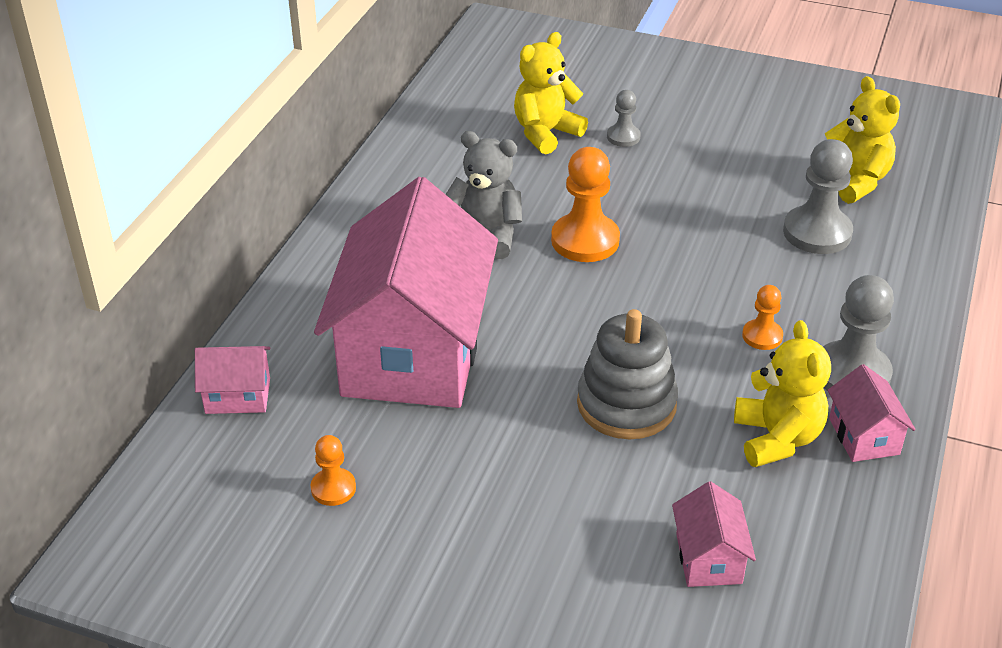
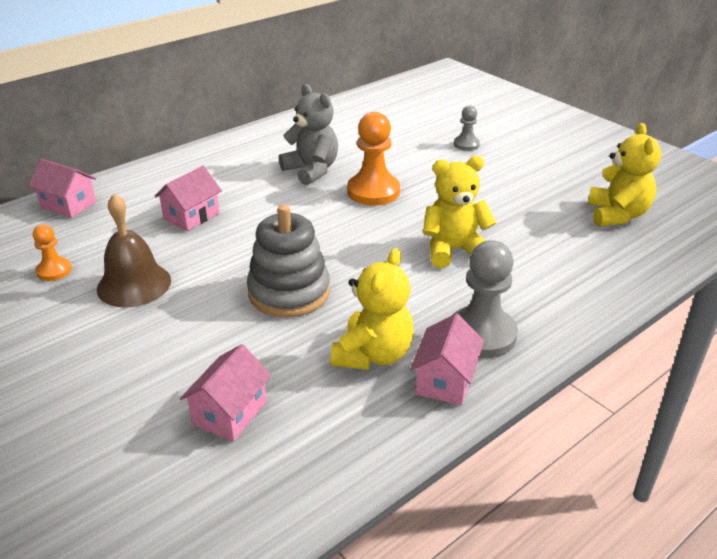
camera: 30 degrees right, 5 degrees down
(413, 352) = (191, 216): pink house -> pink house, size x0.40
(449, 465) = (134, 284): none -> brown bell
(545, 133) = (415, 129): yellow teddy bear -> yellow teddy bear (454, 250)
(762, 336) = (436, 286): orange pawn -> none
(817, 232) = (552, 237): grey pawn -> none

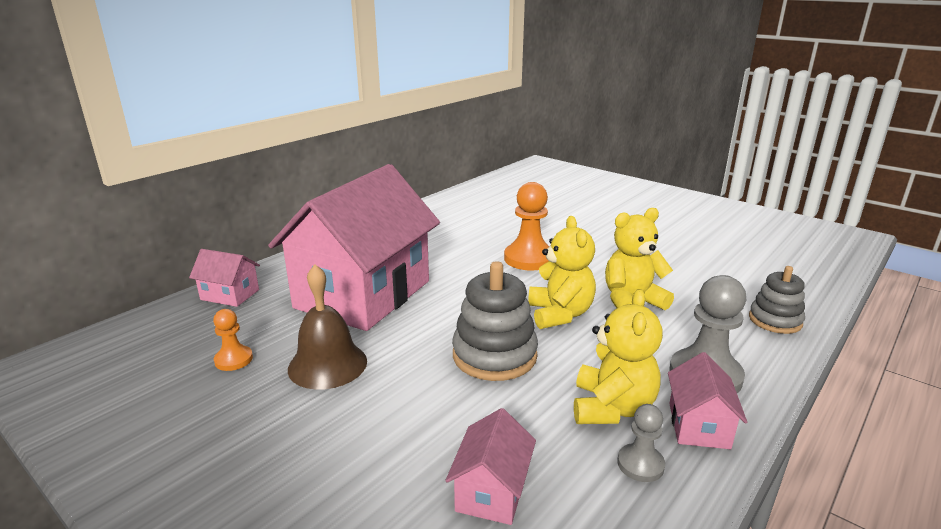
camera: 10 degrees left, 10 degrees down
(191, 216) = (363, 294): pink house -> pink house, size x2.50
(311, 170) = (462, 246): grey teddy bear -> none
(466, 144) = (589, 216): grey pawn -> grey pawn (640, 464)
(592, 286) = (775, 320): none -> grey stacking toy
(617, 215) = (753, 260): yellow teddy bear -> yellow teddy bear (560, 314)

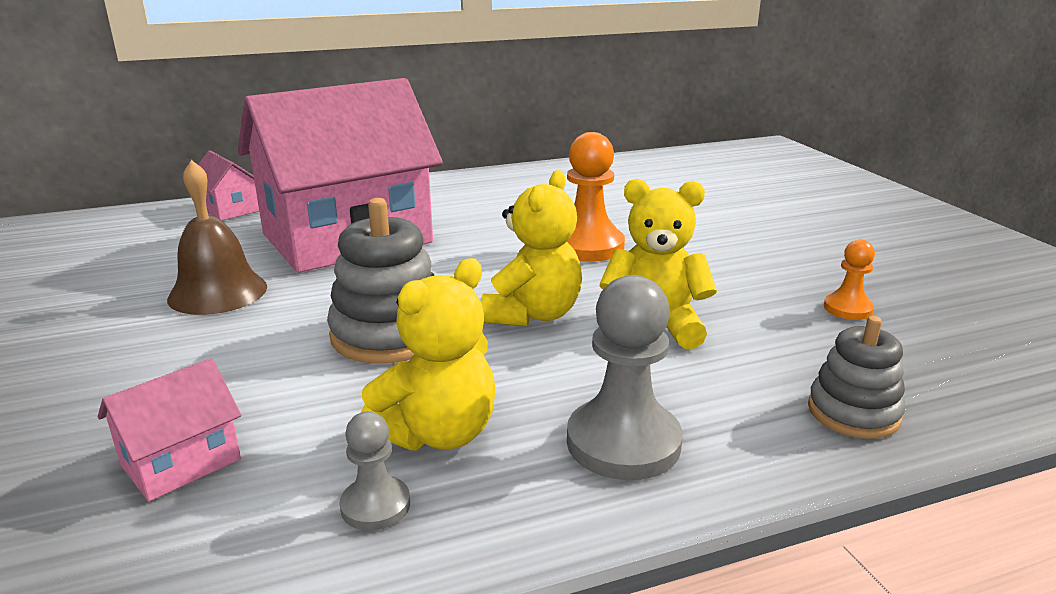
camera: 30 degrees right, 0 degrees up
(233, 359) = (150, 264): orange pawn -> orange pawn (847, 308)
(699, 425) = (519, 495): pink house -> none

